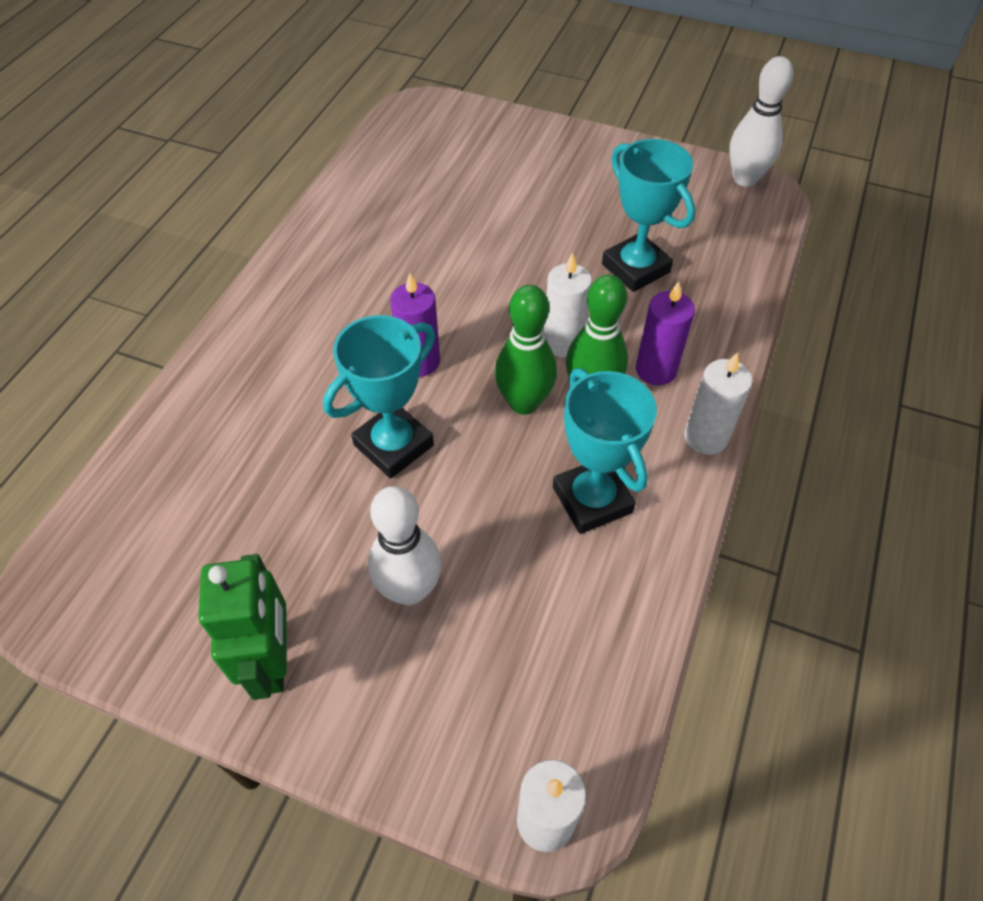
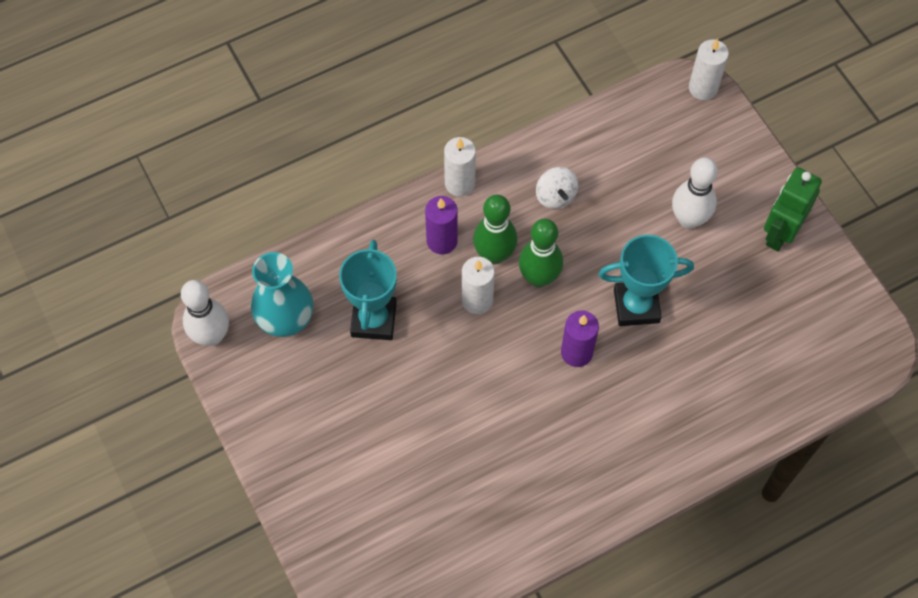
camera: 140 degrees left, 10 degrees up
(592, 500) = (555, 196): turquoise trophy -> white spinning top
(706, 223) = (286, 320): none -> turquoise vase

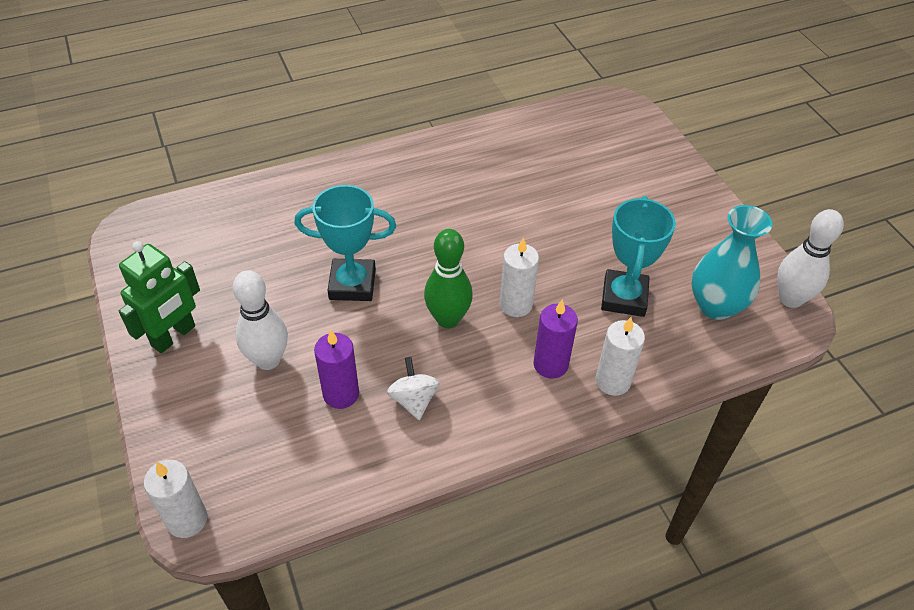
camera: 175 degrees left, 15 degrees down
(459, 183) = (526, 426): white candle -> white candle (613, 381)
(494, 254) = (493, 345): green bowling pin -> none
(576, 352) = (422, 252): purple candle -> purple candle (341, 394)

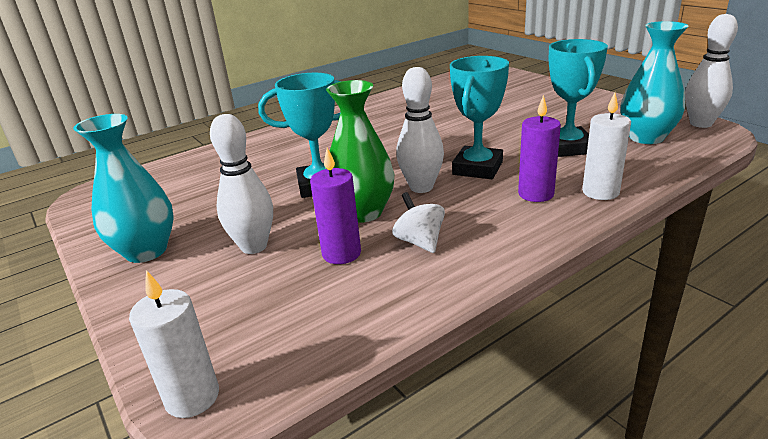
camera: 10 degrees left, 20 degrees down
(174, 336) = (146, 251): green robot -> turquoise vase
(379, 341) = (363, 212): none -> green vase
(448, 319) = (421, 187): green bowling pin -> white bowling pin
(516, 304) = (477, 168): white candle -> turquoise trophy

